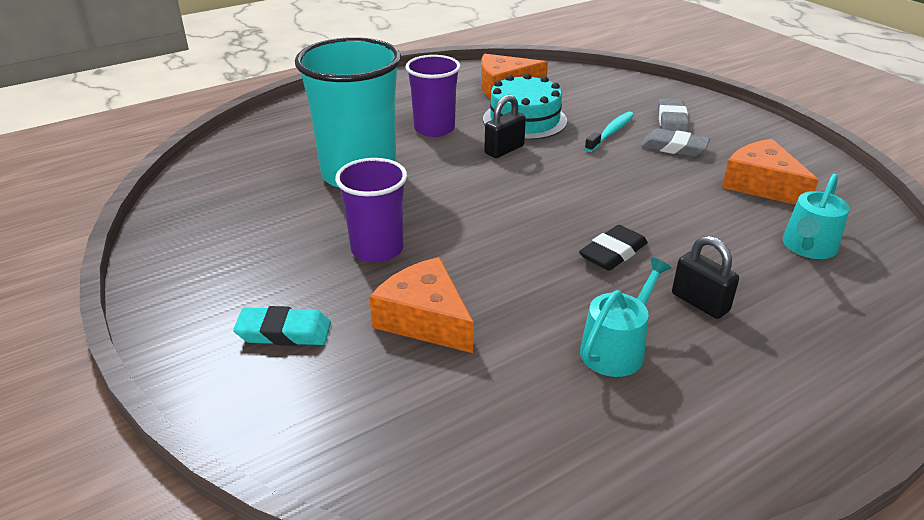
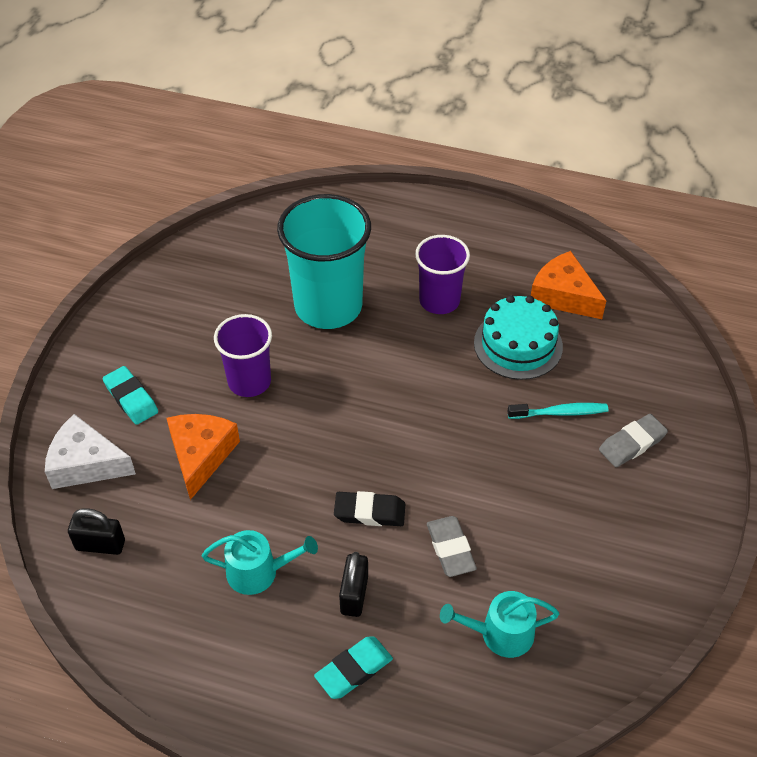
camera: 50 degrees right, 15 degrees up
(323, 410) = (86, 463): none -> white cheese
(504, 150) = (453, 363): black padlock -> black padlock (100, 545)
(674, 147) = (581, 469): grey eraser -> grey eraser (450, 549)
(761, 185) = (577, 561): orange cheese -> none
(791, 342) = (354, 670): none -> turquoise eraser

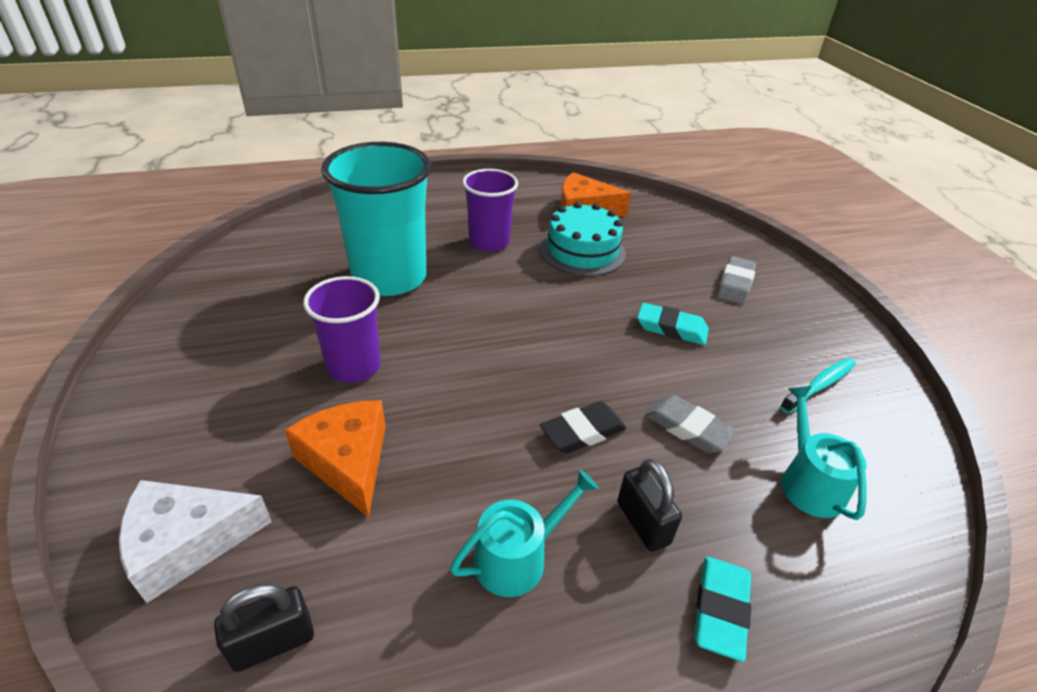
camera: 35 degrees left, 10 degrees down
(131, 398) = (212, 439): turquoise eraser -> turquoise eraser (671, 328)
(500, 634) = (808, 483): turquoise watering can -> turquoise watering can turned 120 degrees clockwise
(560, 413) = (662, 284): turquoise toothbrush -> turquoise toothbrush (819, 385)

